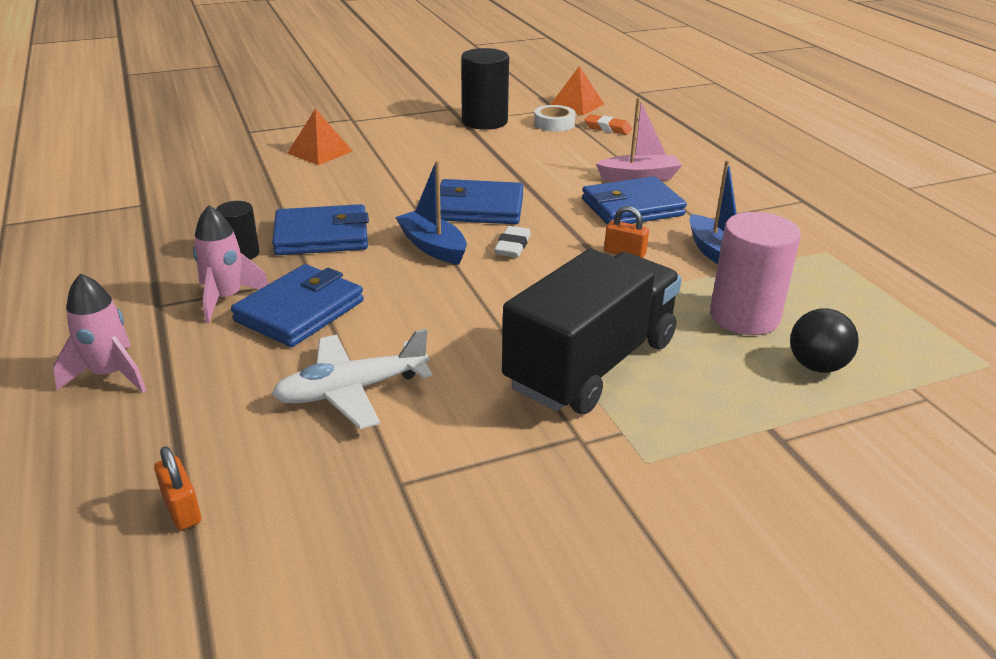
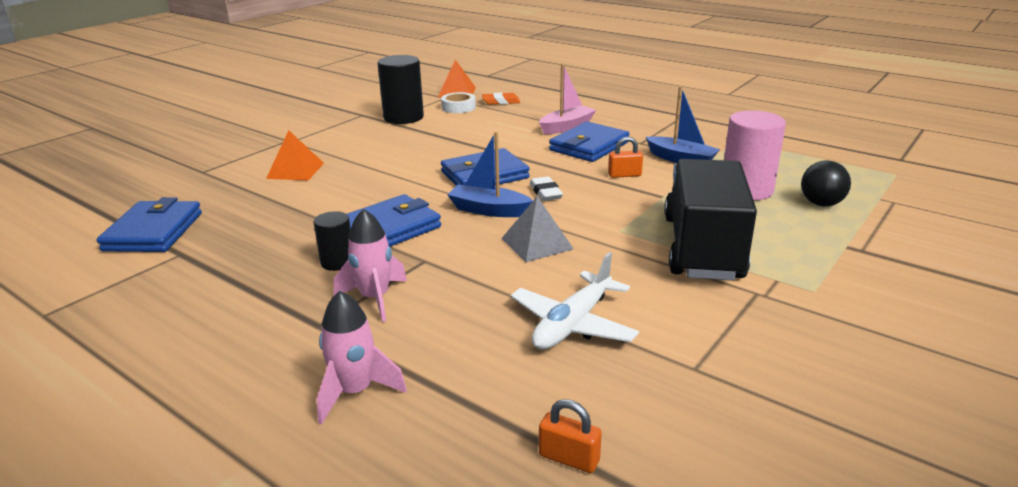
camera: 30 degrees left, 5 degrees down
(300, 311) = (451, 286): blue wallet -> blue wallet (154, 232)
(430, 297) = (537, 243): none -> grey pyramid

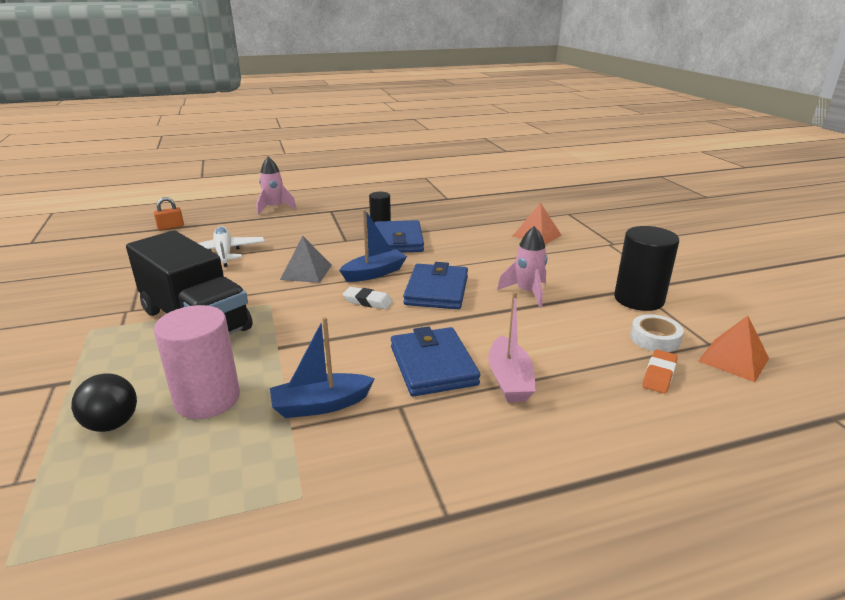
camera: 125 degrees right, 0 degrees up
(154, 232) = (484, 196): blue wallet -> none
(374, 298) = (330, 223): pink rocket -> pink rocket (527, 293)
(624, 175) = (342, 350): orange padlock -> none

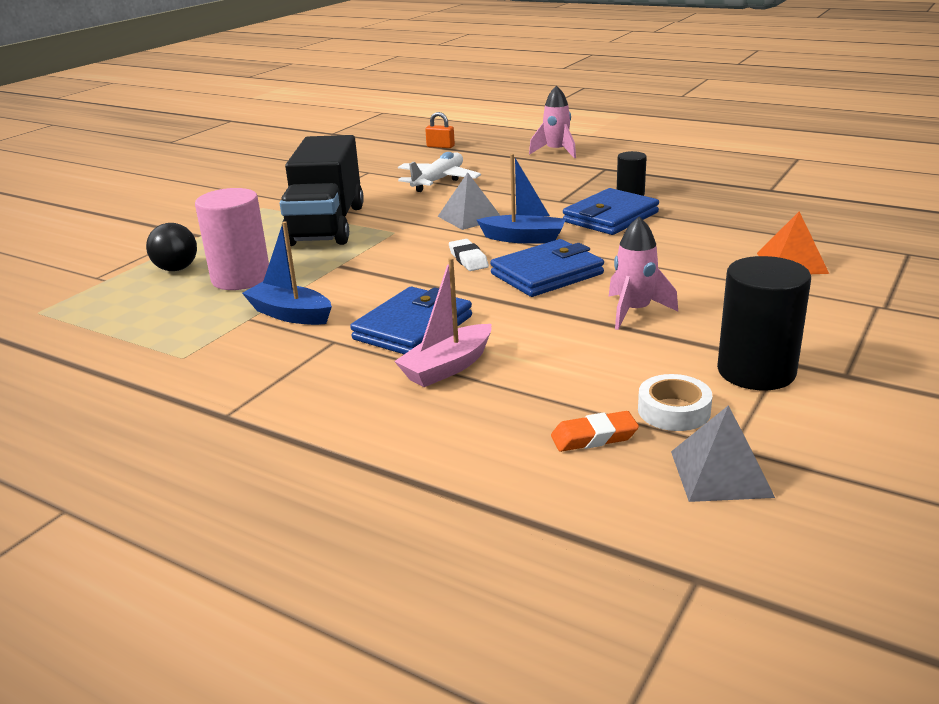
camera: 50 degrees right, 0 degrees up
(733, 359) = (720, 473): orange pyramid -> grey pyramid

